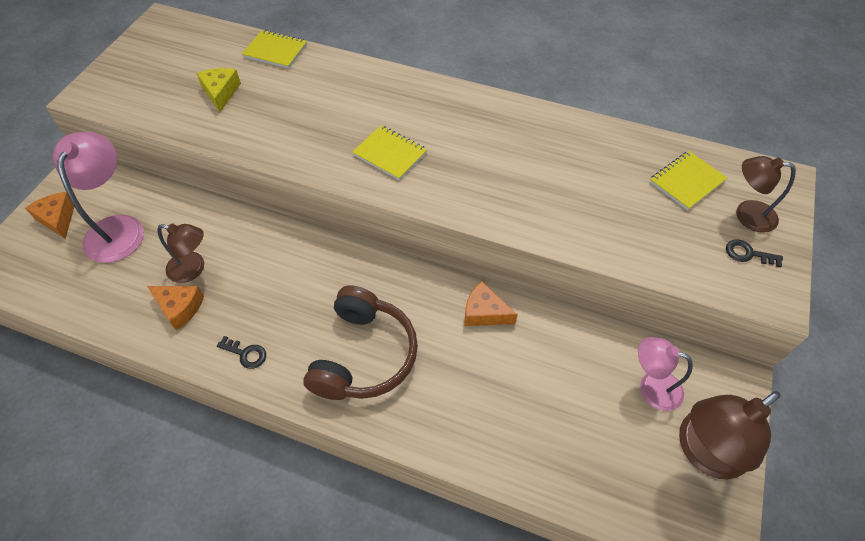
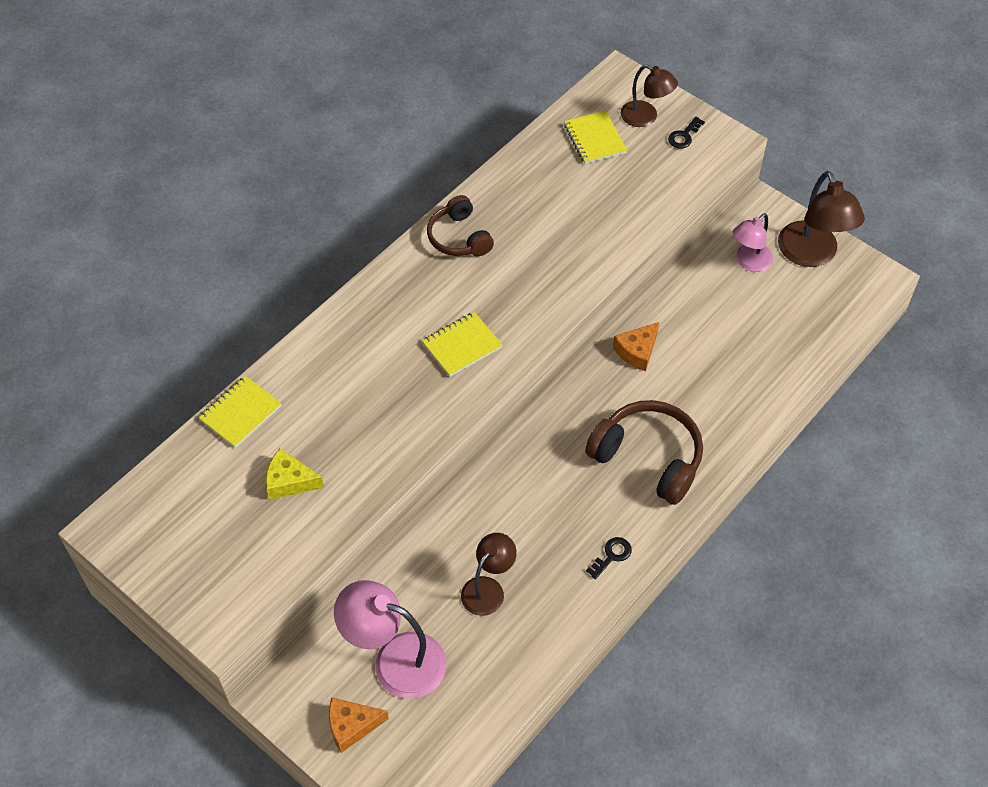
camera: 70 degrees left, 0 degrees up
(180, 308) = (534, 608): orange cheese -> none
(506, 120) = (459, 237): none -> brown headphones
(747, 214) = (646, 117): brown lamp -> brown lamp turned 90 degrees counterclockwise

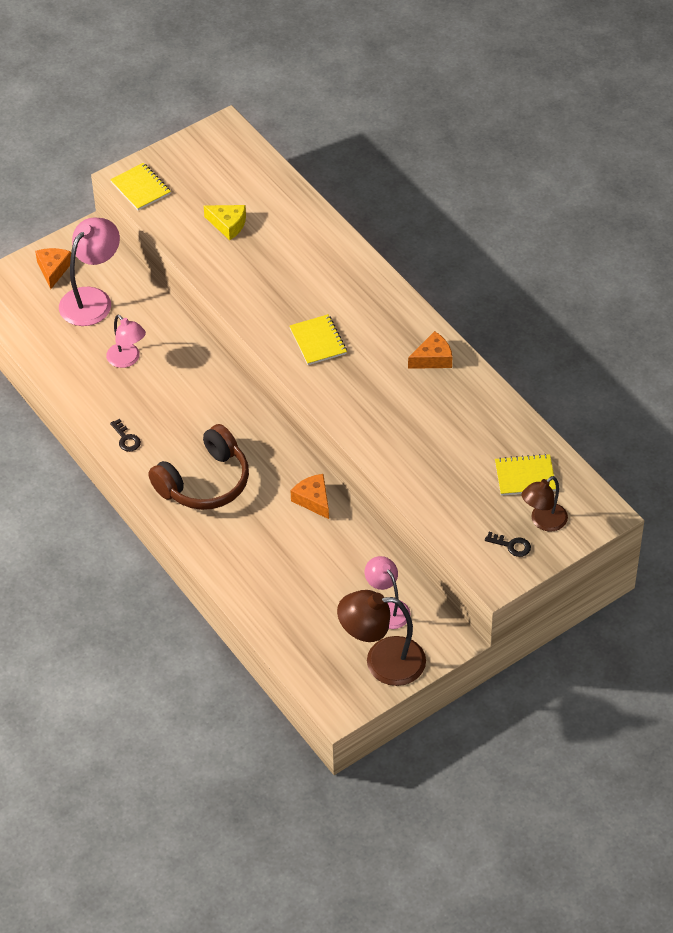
camera: 105 degrees right, 5 degrees down
(240, 413) = (298, 204): yellow notebook -> yellow notebook (140, 188)
(289, 481) = (228, 225): yellow cheese -> yellow cheese turned 90 degrees clockwise
(459, 237) = (433, 358): brown headphones -> orange cheese
(488, 589) = (127, 360): brown lamp -> pink lamp
(684, 136) = (511, 545): black key -> black key turned 150 degrees clockwise

